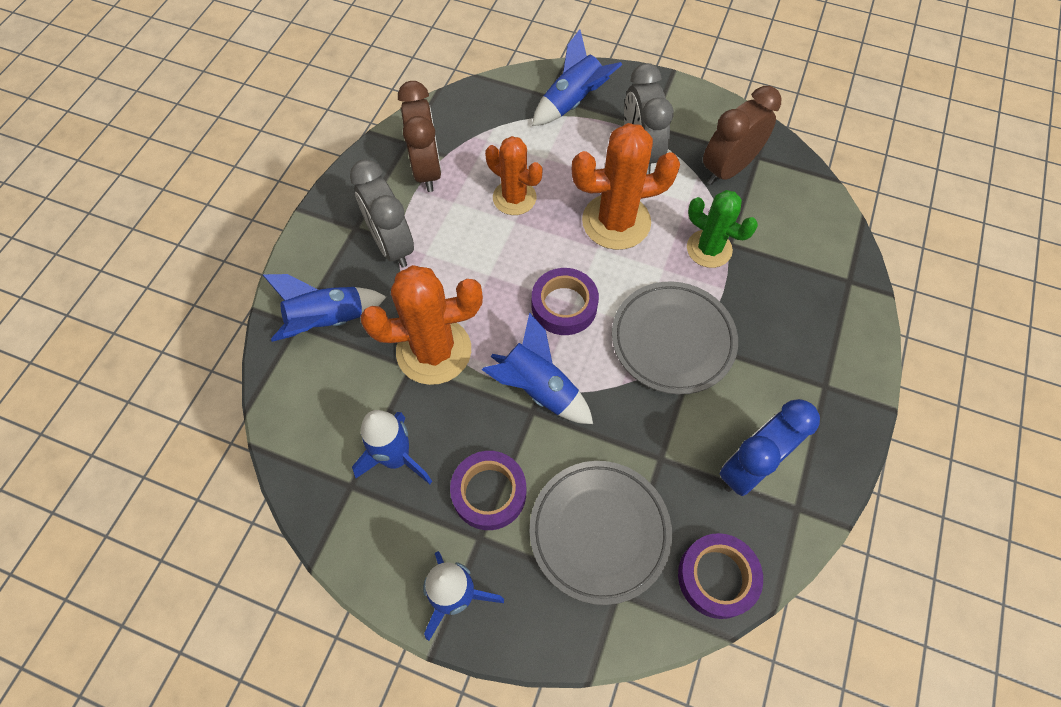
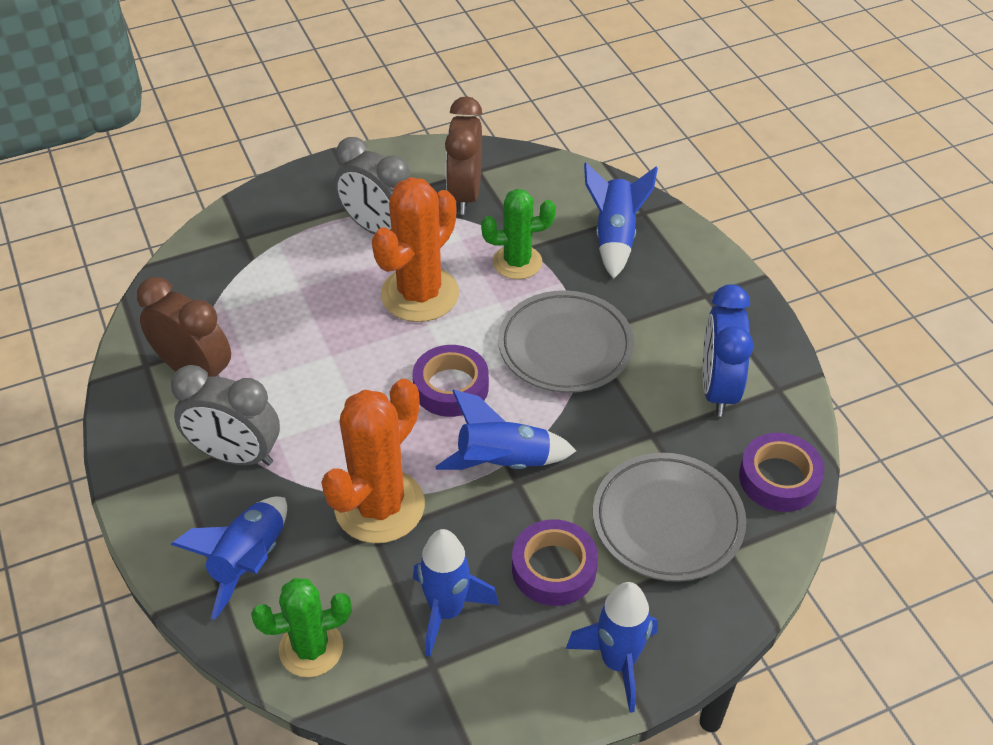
camera: 45 degrees left, 15 degrees down
(301, 408) = (311, 648): none -> green cactus
(514, 198) = (308, 337): orange cactus -> none
(572, 102) = (271, 228): blue rocket -> blue rocket (615, 237)

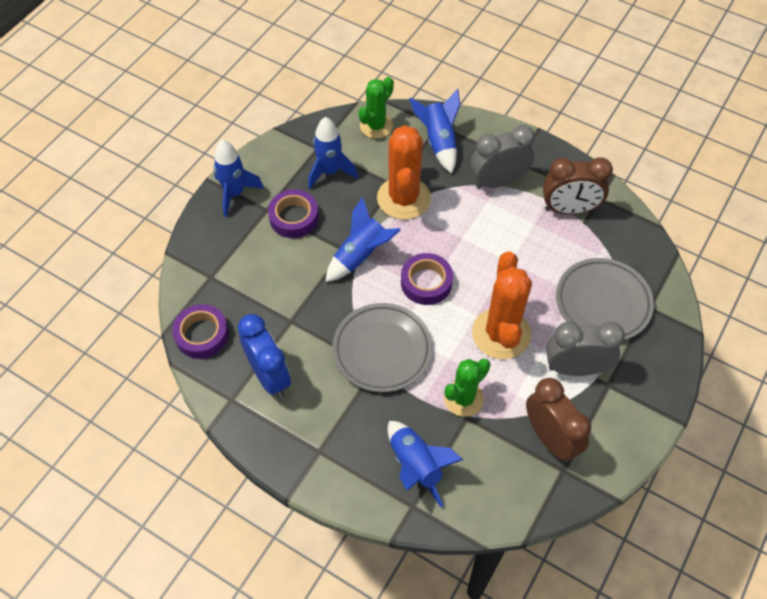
camera: 145 degrees right, 10 degrees up
(667, 521) = (251, 274): grey plate -> grey plate (603, 302)

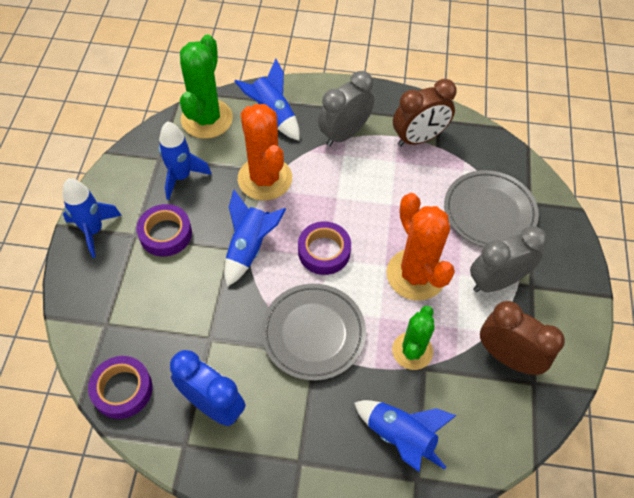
camera: 25 degrees left, 0 degrees up
(376, 126) = (207, 119): green cactus -> green cactus, size x1.54

